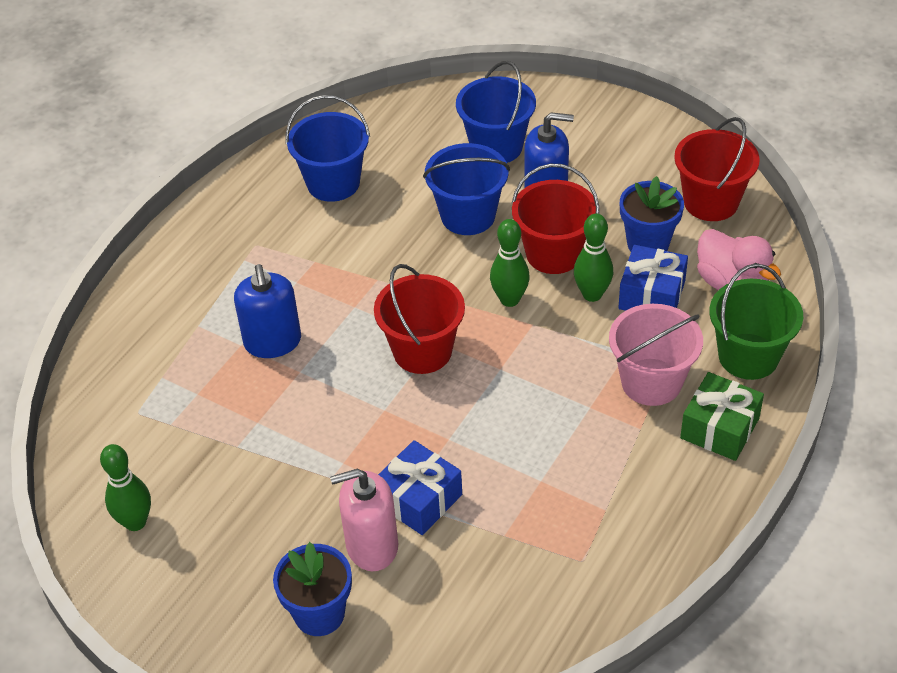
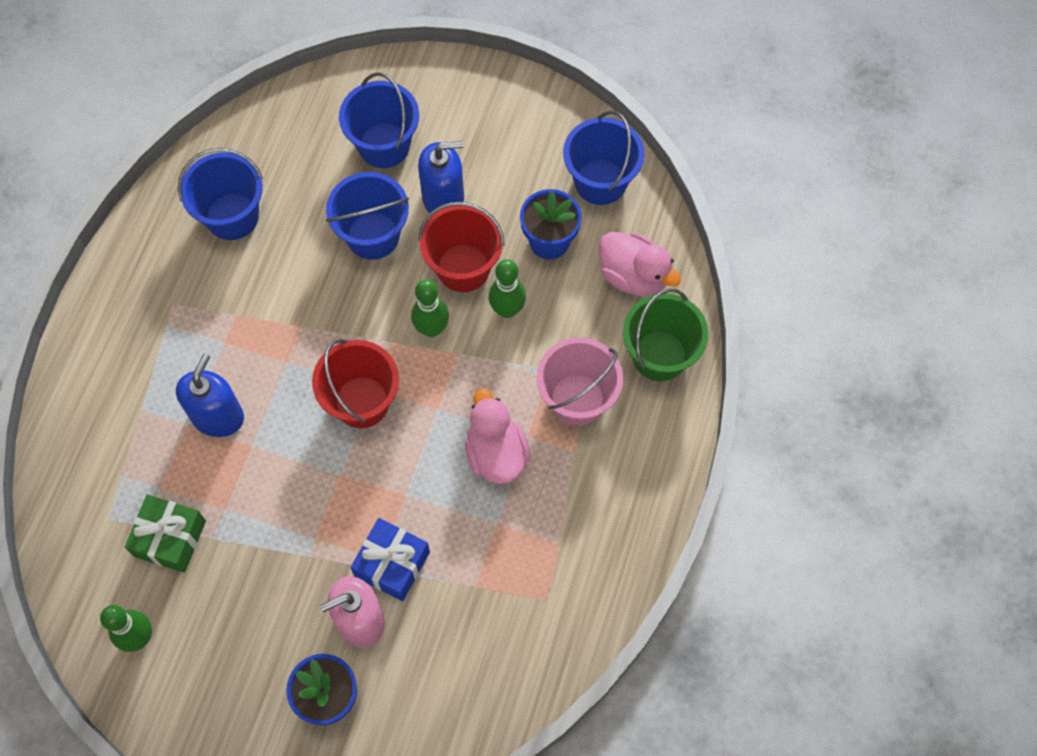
camera: 15 degrees left, 20 degrees up
(272, 342) = (218, 416): blue soap dispenser -> blue soap dispenser turned 135 degrees counterclockwise
(553, 417) = (496, 453): none -> pink duck
(652, 295) = (562, 301): blue gift -> none
(711, 202) = (600, 182): red bucket -> blue bucket
(719, 428) = (645, 439): green gift -> green gift (170, 538)

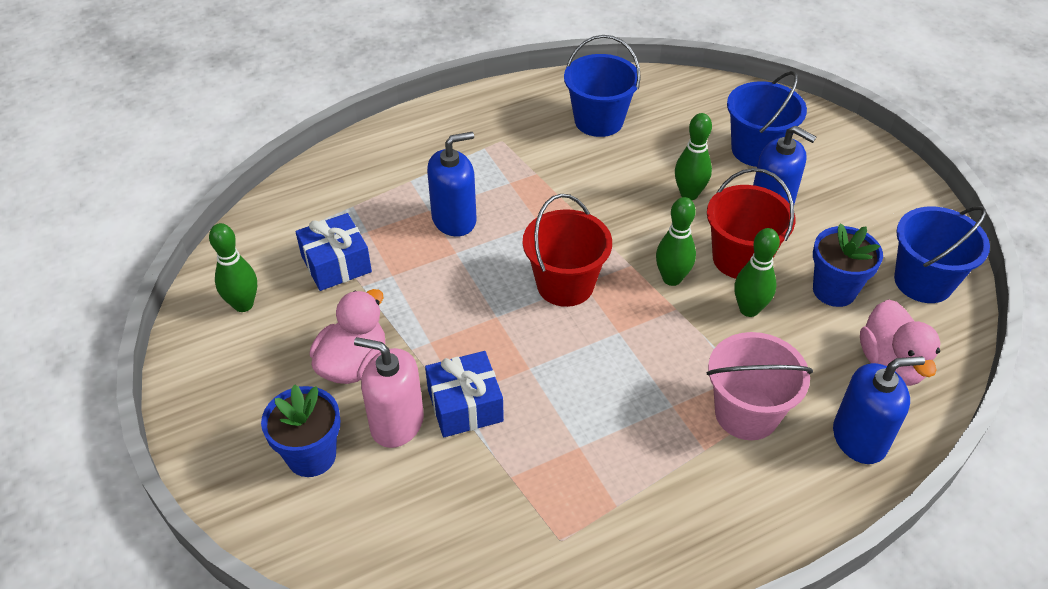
camera: 45 degrees right, 20 degrees down
(170, 538) = (336, 264): green gift -> blue gift
(373, 236) = (689, 194): blue bucket -> green bowling pin
(496, 453) = (633, 397): pink duck -> pink duck (353, 364)
(659, 355) = (859, 438): green bucket -> blue soap dispenser

